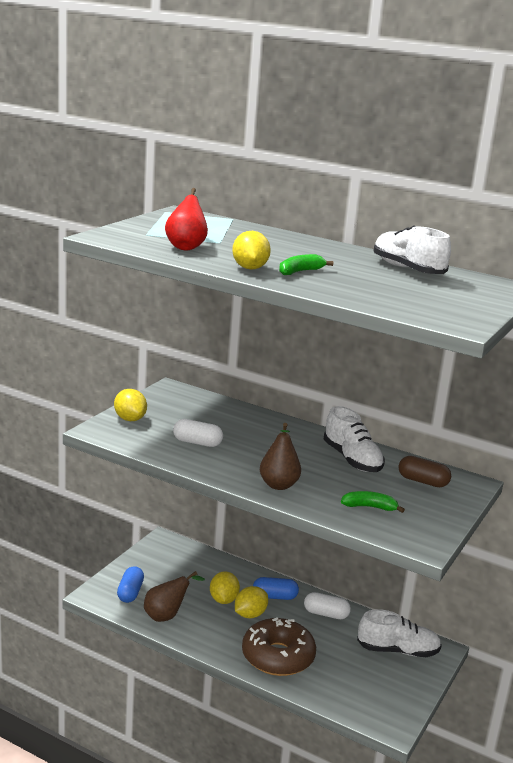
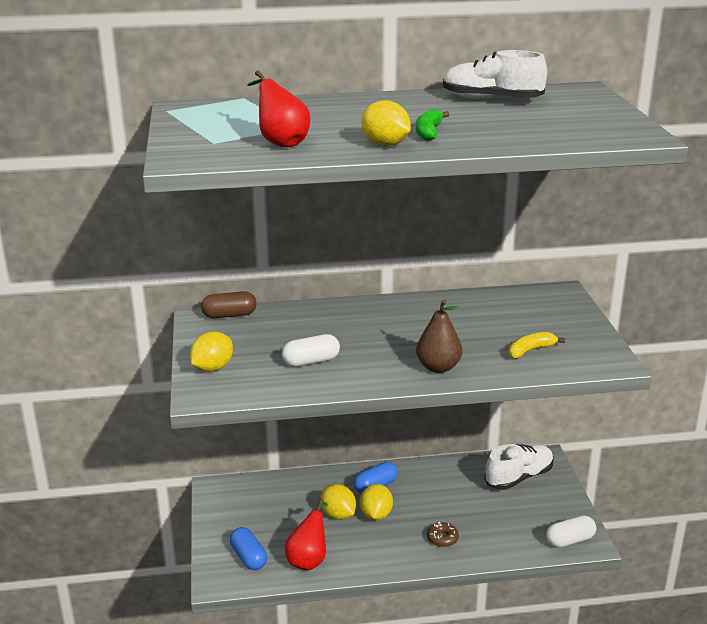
camera: 35 degrees left, 5 degrees up
(130, 419) = (213, 368): yellow lemon -> yellow lemon turned 75 degrees counterclockwise
(167, 616) = (309, 559): brown pear -> red pear
(278, 657) = (442, 539): brown donut -> brown donut, size x0.40
(326, 614) = (432, 478): white capsule -> white capsule (570, 540)
(352, 459) = (454, 314): white shoe -> none
(369, 507) = (530, 350): green banana -> yellow banana
(422, 481) = (530, 308): brown capsule -> brown capsule (229, 315)

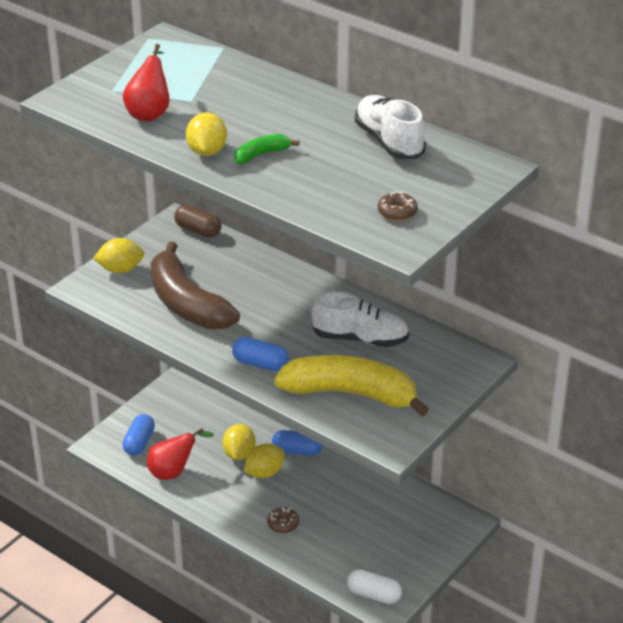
camera: 45 degrees right, 10 degrees up
(311, 361) = (187, 304): white capsule -> brown banana
(438, 367) = (260, 364): brown pear -> blue capsule
(519, 477) = (417, 520): white shoe -> white shoe (360, 339)
(530, 350) = (350, 394): yellow banana -> yellow banana, size x2.32
(594, 124) = (397, 212): none -> brown donut

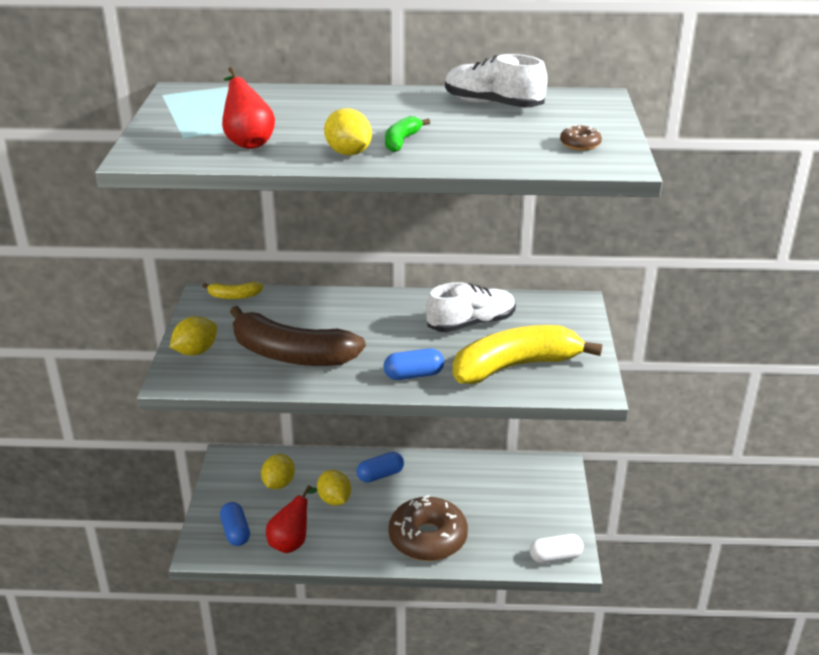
camera: 35 degrees left, 5 degrees down
(198, 230) = (234, 296): brown capsule -> yellow banana
(264, 472) = (371, 505): yellow lemon -> yellow lemon (279, 483)
(283, 524) = (428, 538): brown donut -> brown donut, size x2.48

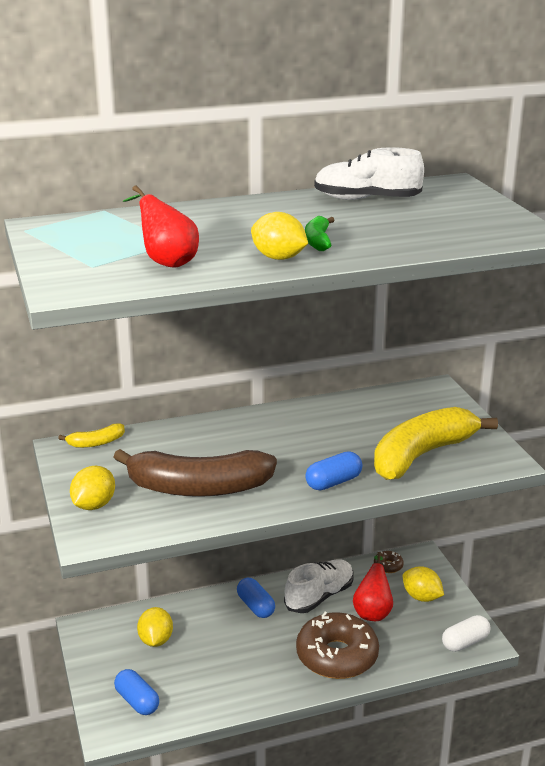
camera: 20 degrees left, 5 degrees down
(291, 542) = (202, 695): red pear -> red pear (373, 611)
(334, 500) = (223, 642): yellow lemon -> yellow lemon (421, 597)
(380, 475) = (255, 606): blue capsule -> blue capsule turned 75 degrees counterclockwise
(471, 323) = (353, 424): white shoe -> white shoe (319, 596)
(580, 144) = (481, 222): brown donut -> brown donut (388, 566)

